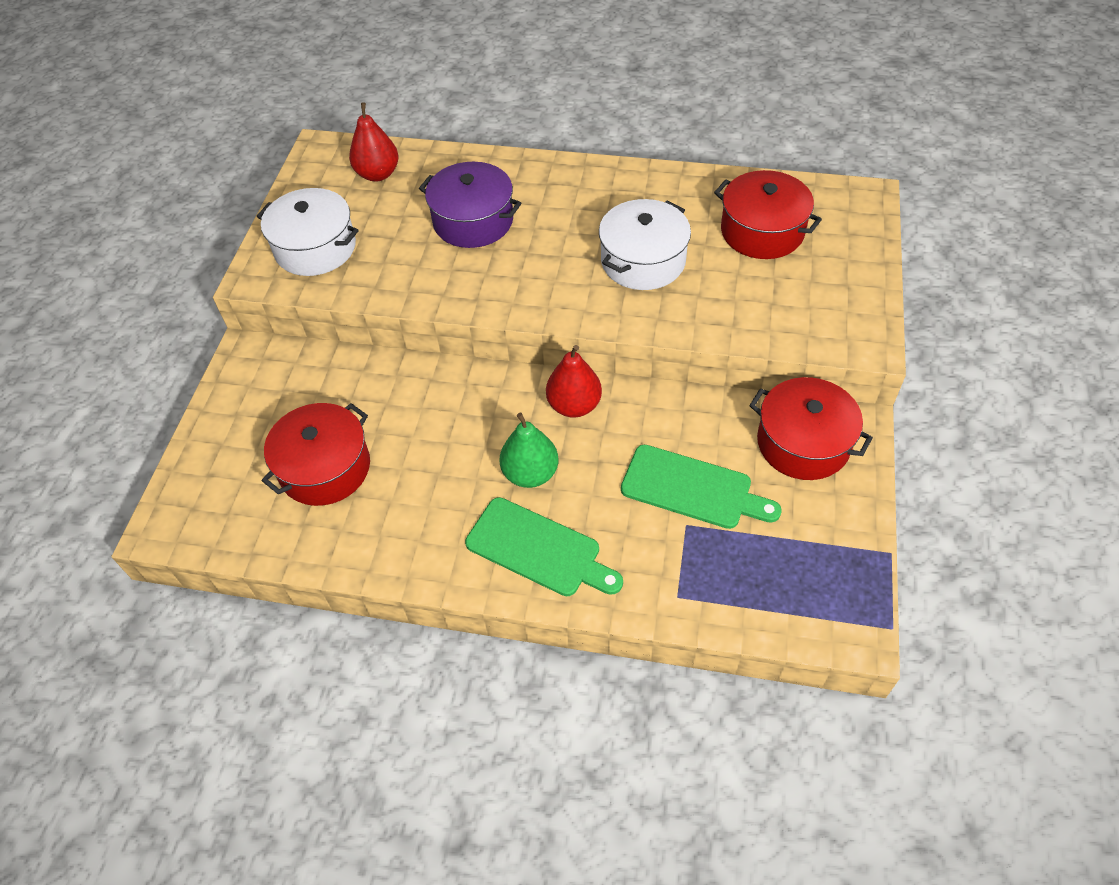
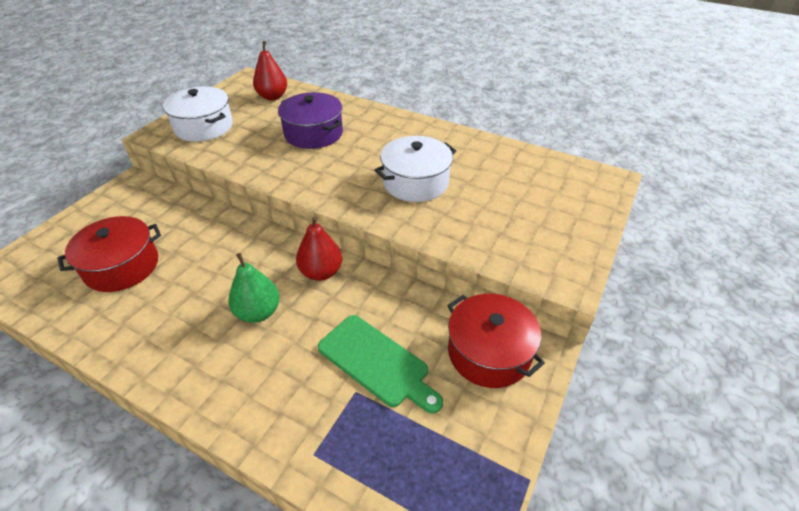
camera: 15 degrees right, 10 degrees down
(538, 549) = (226, 373): green cutting board -> none
(762, 231) = (516, 183): red pot -> none

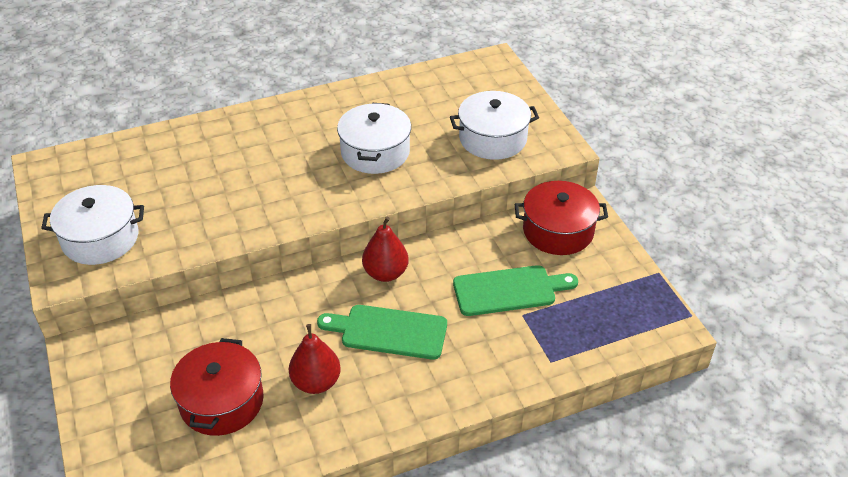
camera: 50 degrees left, 0 degrees up
(258, 312) = (389, 332): green pear -> green cutting board
(272, 97) = (112, 166): red pear -> red pear (316, 382)
(313, 133) = (222, 171): purple pot -> none
(516, 232) = (493, 138): none -> white pot

